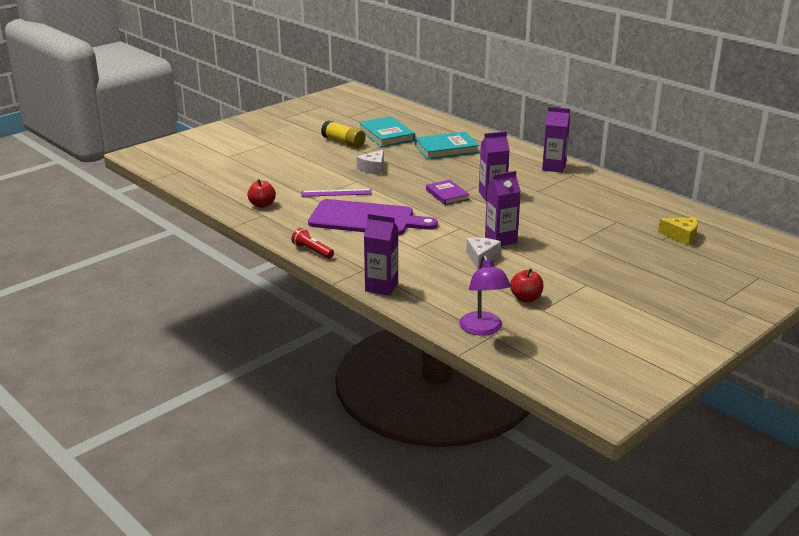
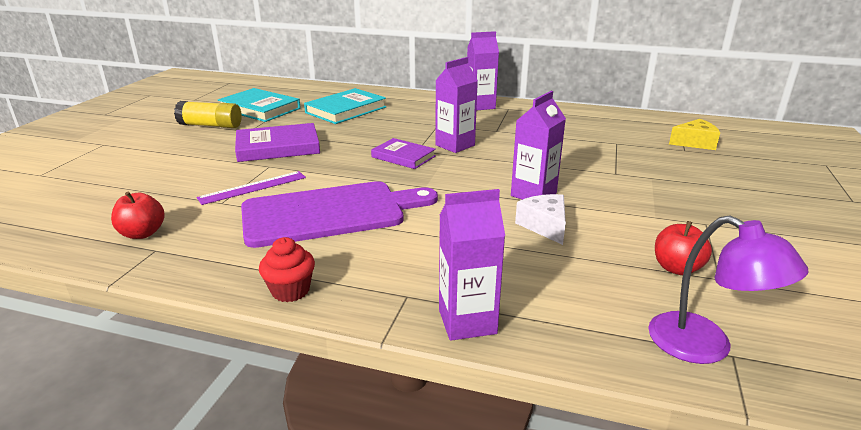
camera: 30 degrees left, 0 degrees up
(312, 251) = (290, 291): red flashlight -> red cupcake
(373, 169) = (278, 147): white cheese -> purple book

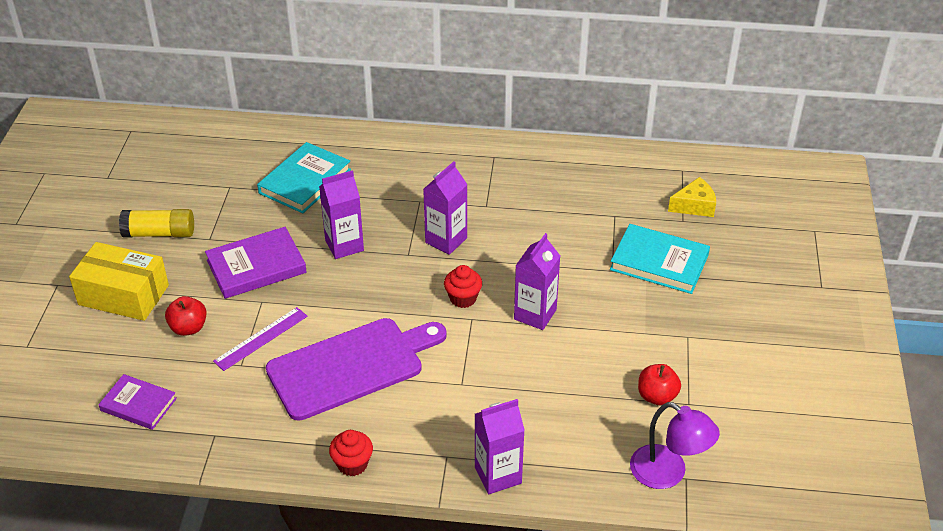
camera: 10 degrees left, 15 degrees up
(142, 233) = (190, 416): red apple -> red apple (188, 328)
(152, 153) = (123, 295): none -> yellow box
(260, 109) = (200, 190): turquoise book -> turquoise book (659, 262)
(403, 156) = (396, 268): purple book -> purple book (138, 404)
(461, 179) = (463, 298): none -> red cupcake
(480, 106) = (460, 154): purple carton -> purple carton (344, 245)
(545, 226) = (548, 358): white cheese -> none

